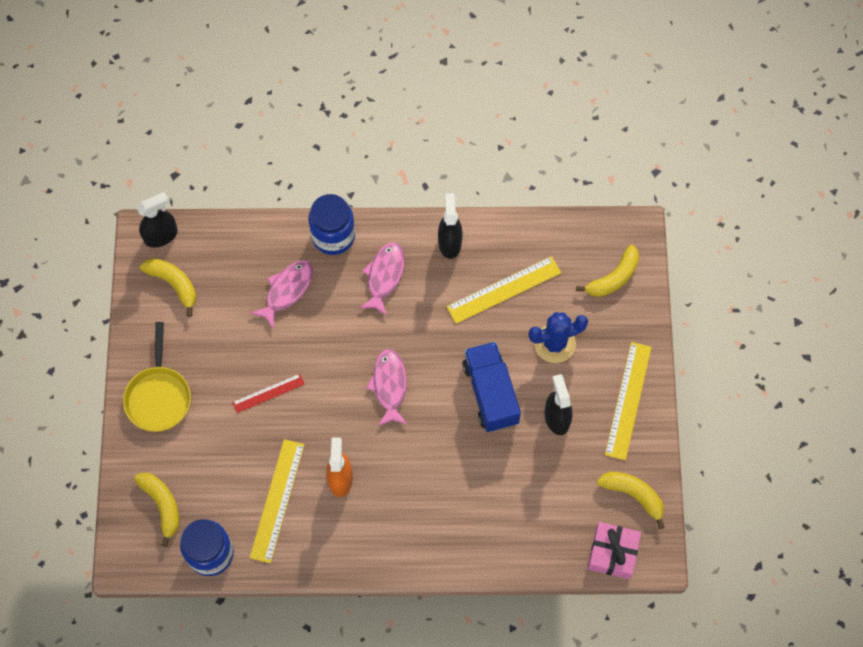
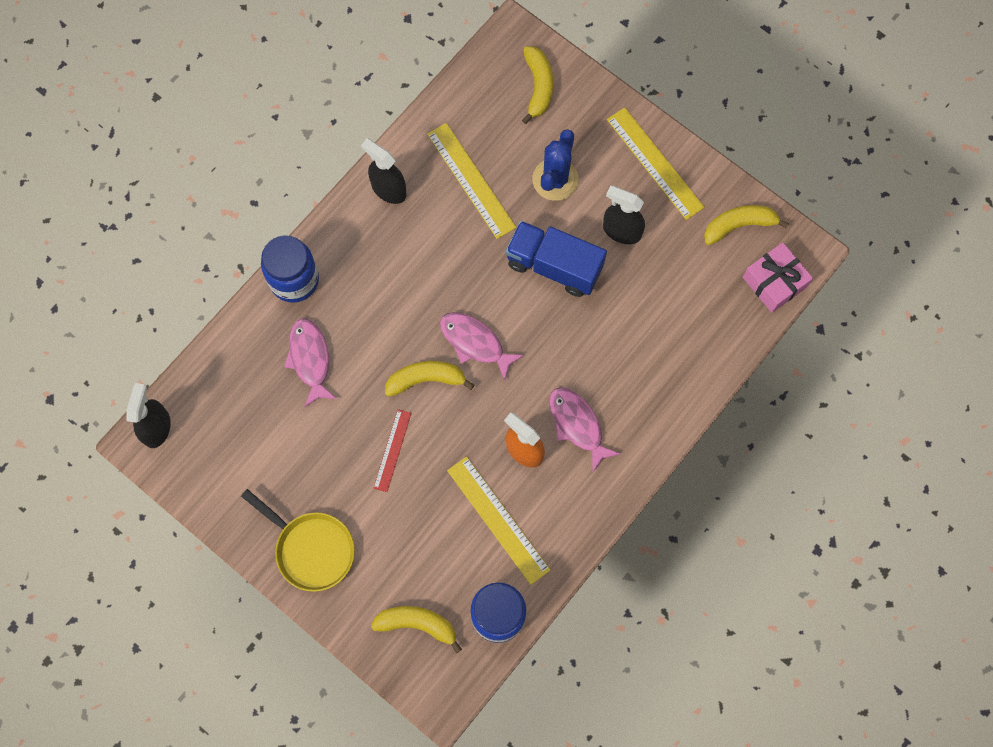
camera: 50 degrees left, 5 degrees up
(174, 284) = (214, 452): yellow banana -> yellow banana (426, 379)
(384, 276) = (371, 267): pink fish -> pink fish (577, 425)
(503, 289) = (471, 180): yellow ruler -> yellow ruler turned 45 degrees counterclockwise

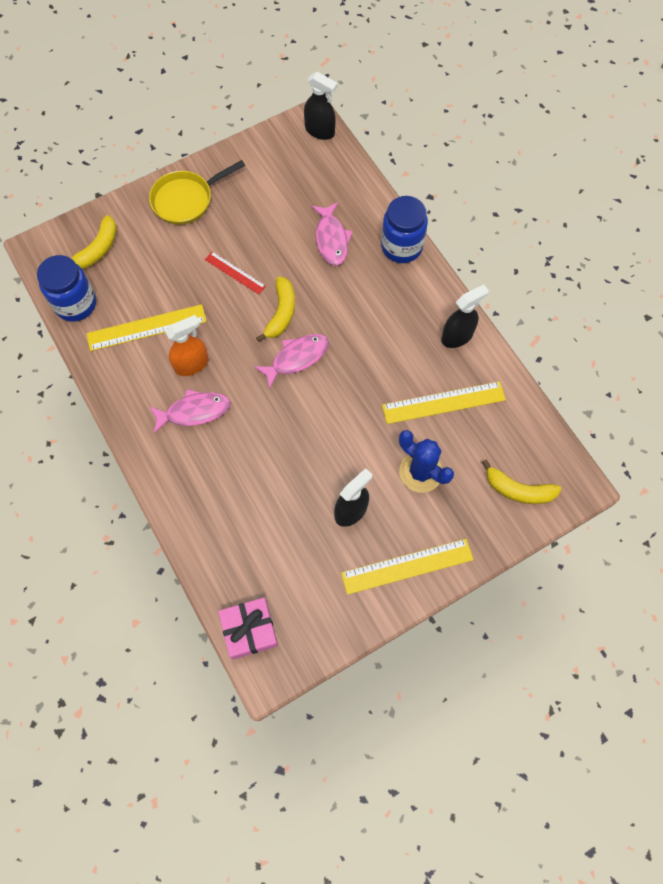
camera: 110 degrees right, 5 degrees down
(310, 359) = (331, 239): pink fish -> pink fish turned 75 degrees clockwise
(554, 266) = (340, 442): blue truck -> none
(739, 225) = (317, 620): yellow banana -> none

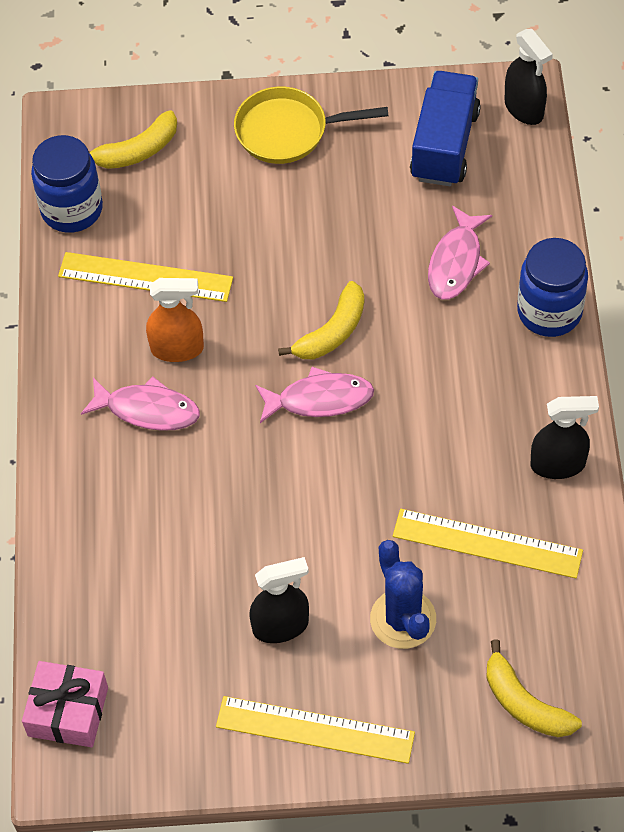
camera: 30 degrees right, 10 degrees down
(235, 272) = (300, 253): red ruler -> none
(285, 171) = (444, 145): none -> blue truck

